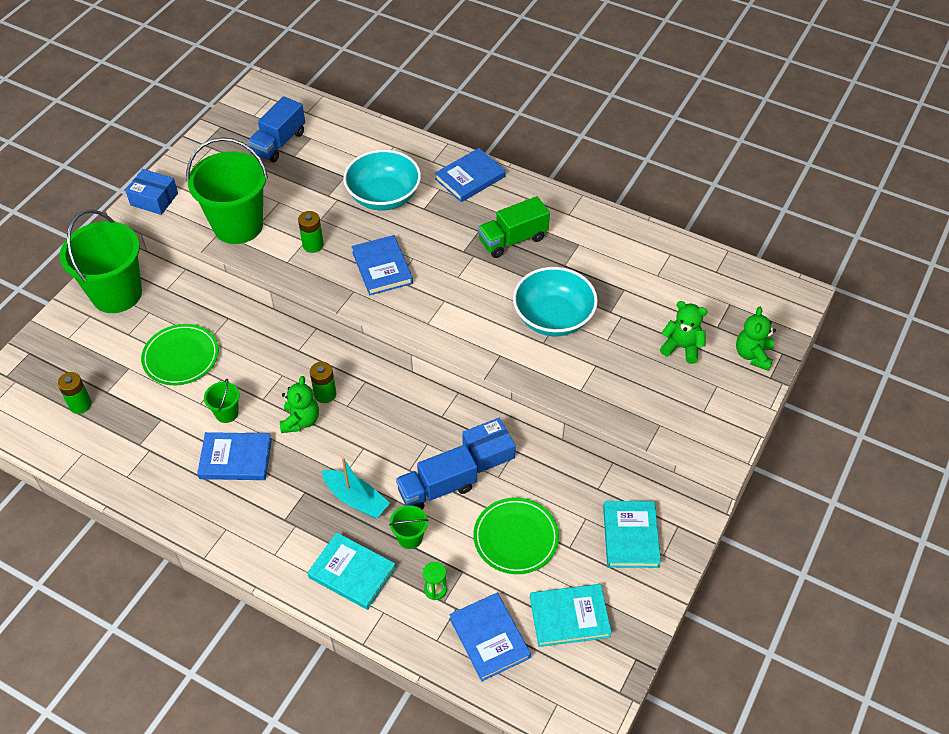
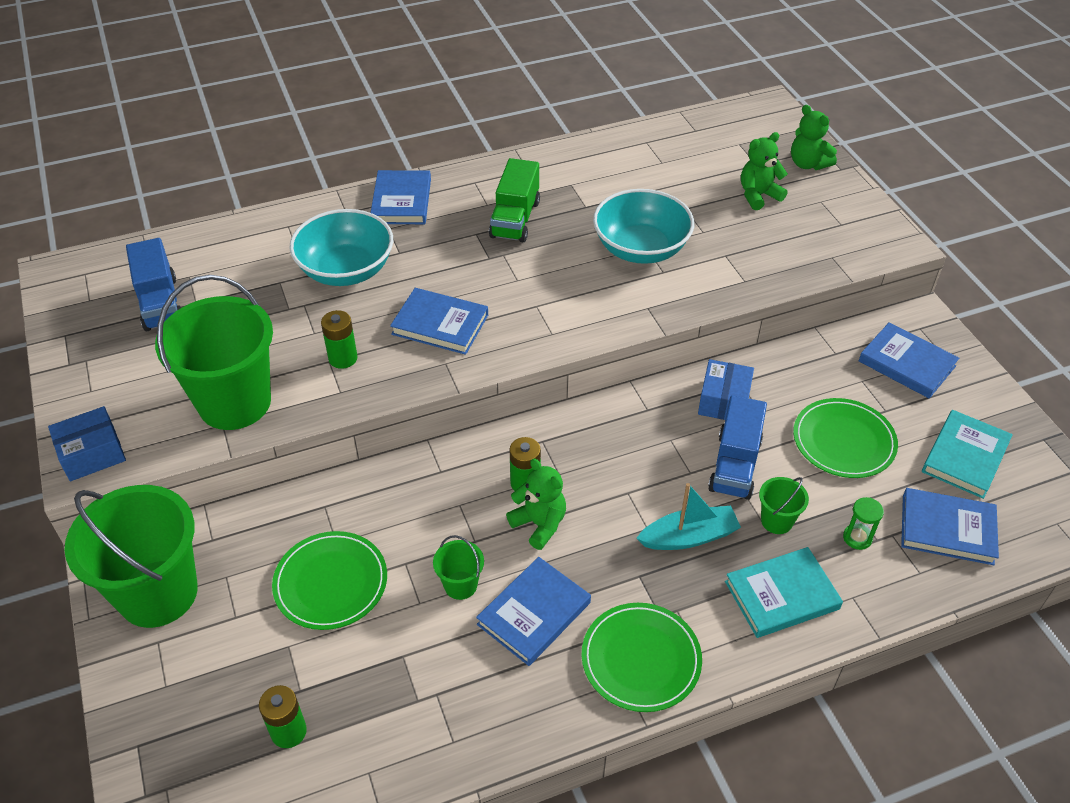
camera: 50 degrees left, 5 degrees down
(246, 528) = (641, 659): none -> green plate
(630, 536) = (907, 363): turquoise book -> blue book

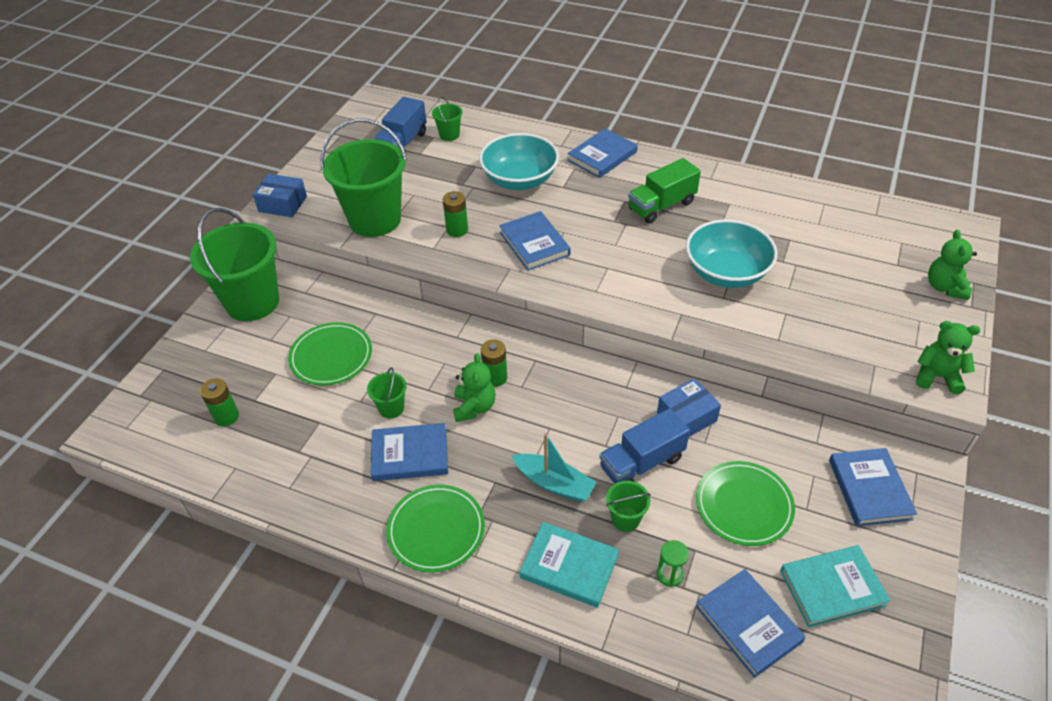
camera: 45 degrees right, 0 degrees up
(206, 264) = (449, 135): none -> green bucket
(758, 195) = (869, 287): green teddy bear -> green teddy bear (937, 376)

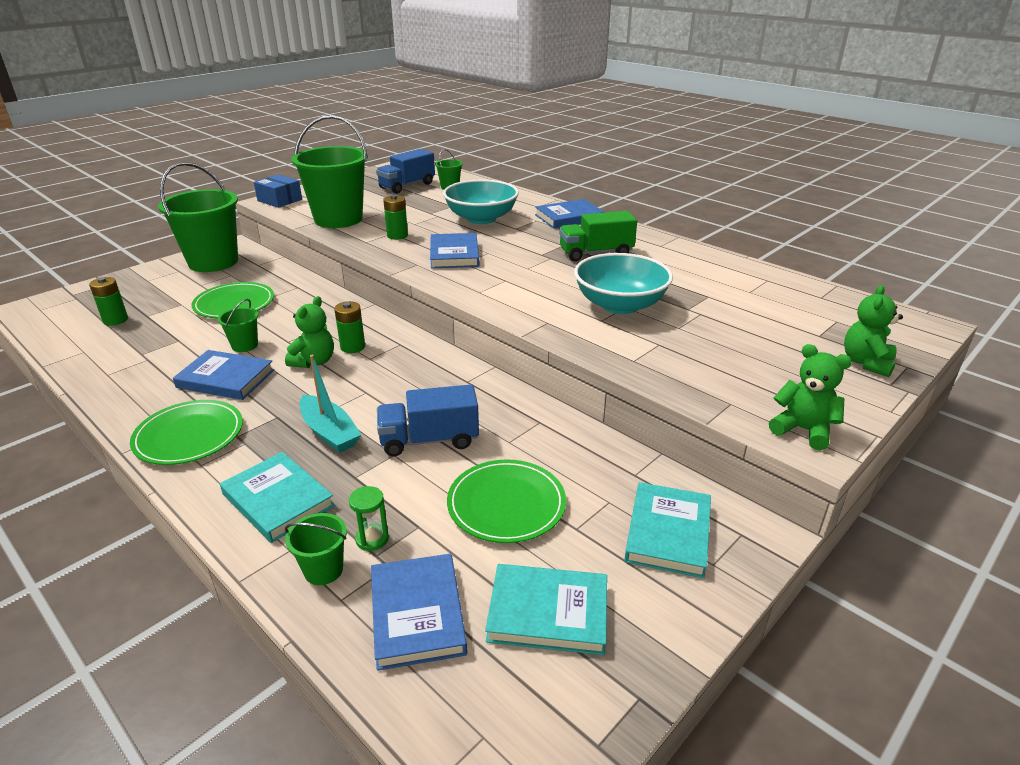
camera: 20 degrees right, 15 degrees down
(625, 519) = (371, 479): green bucket -> green bucket (323, 570)
(686, 417) = (507, 418): blue box -> none
(869, 489) = (668, 533): blue book -> turquoise book

